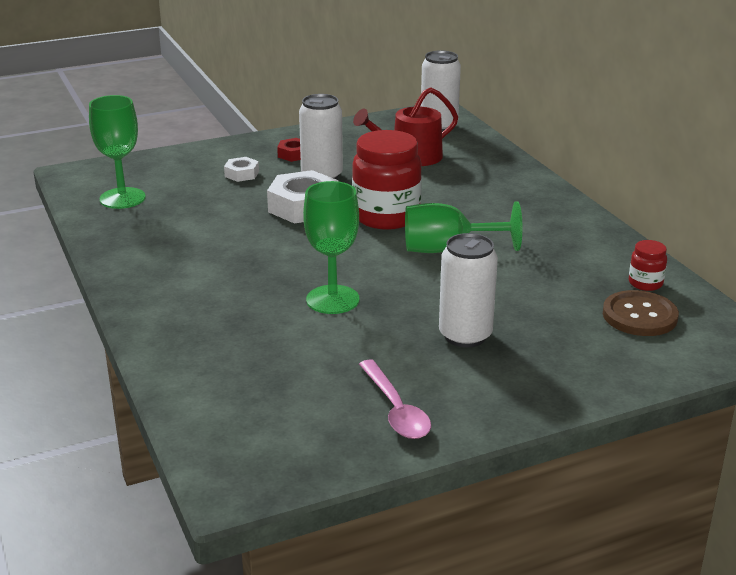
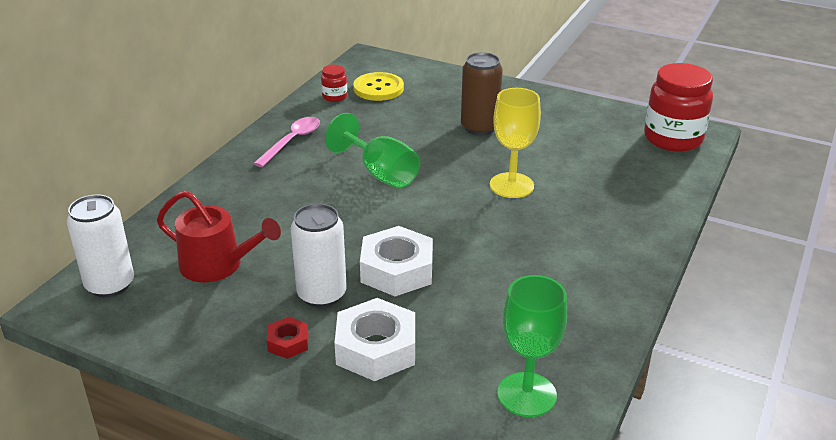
camera: 130 degrees left, 5 degrees up
(242, 174) = (376, 349): white nut -> white nut, size x1.95
(332, 300) = (511, 185): green goblet -> yellow goblet
(386, 216) = (362, 221): red jar -> red jar (673, 139)
(395, 410) = (577, 119): pink spoon -> pink spoon (292, 141)
(465, 335) = (479, 127): white can -> brown can
(639, 316) = (378, 88): brown button -> yellow button

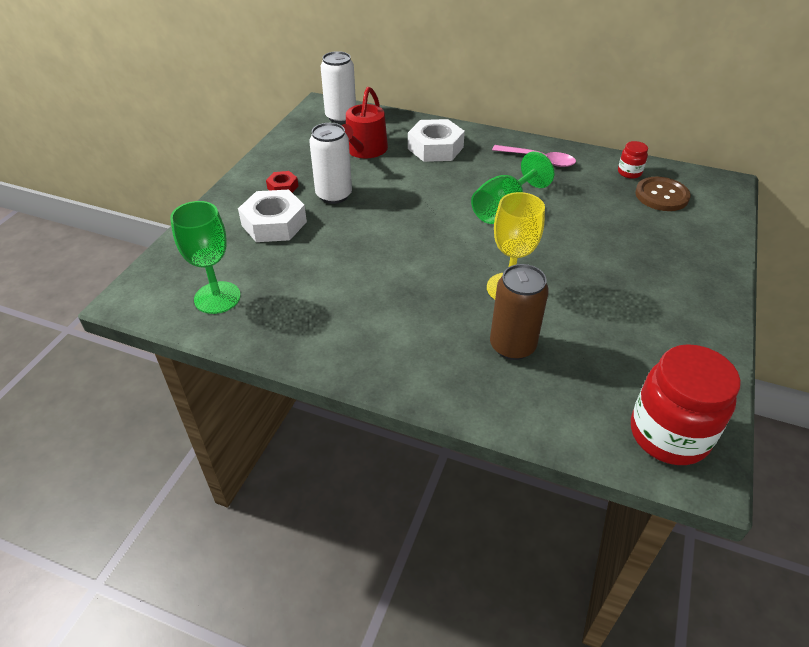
camera: 85 degrees right, 10 degrees up
(378, 88) = (661, 196): yellow button -> brown button
(397, 270) = (365, 227): white nut -> white nut (435, 148)
(479, 127) = (615, 264): brown can -> brown can (512, 346)

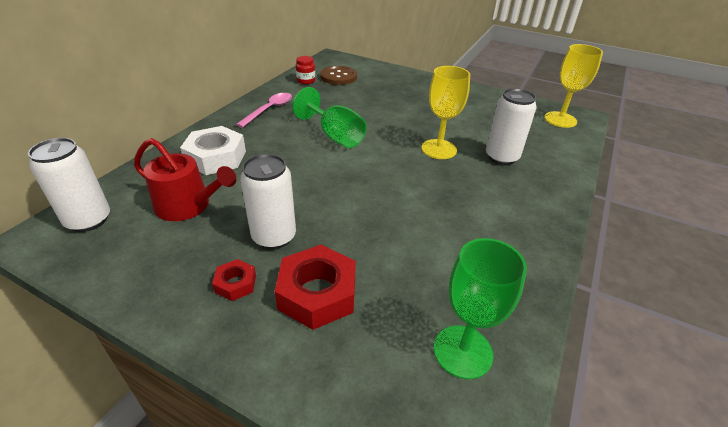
camera: 85 degrees left, 5 degrees down
(274, 223) = (317, 293): white nut -> red nut
(512, 346) = (501, 157): brown can -> white can
(669, 434) = (560, 119): red jar -> yellow goblet

